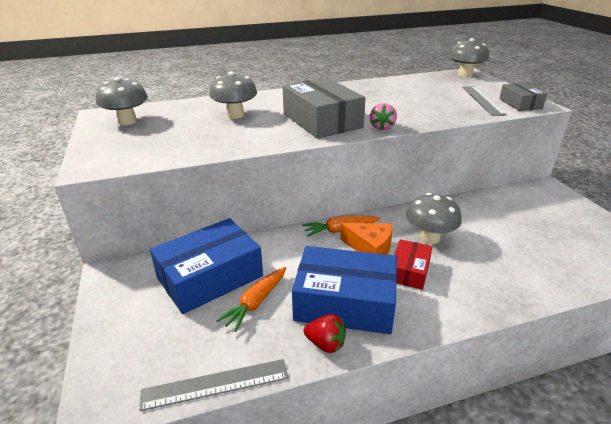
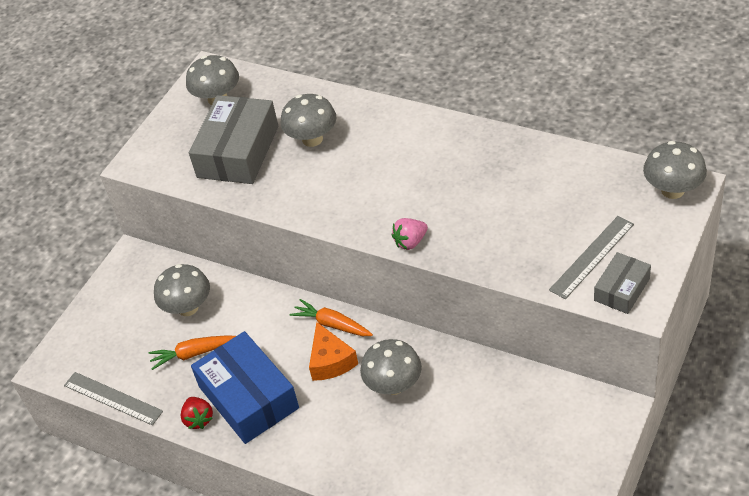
camera: 50 degrees right, 15 degrees up
(210, 277) = (188, 307): blue box -> grey mushroom
(322, 120) = (373, 196): grey box -> grey box (238, 151)
(409, 271) = (329, 405): red box -> none

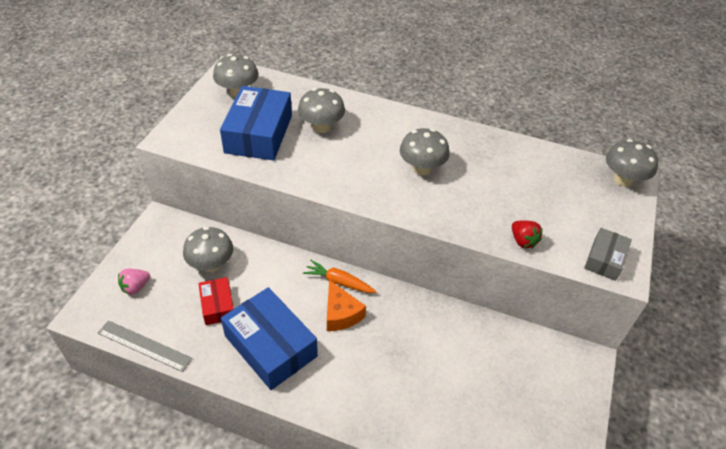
camera: 15 degrees left, 0 degrees up
(193, 354) = (218, 305): orange carrot -> red box
(198, 419) = (226, 366): red strawberry -> red strawberry (523, 241)
(238, 151) = (259, 134): grey box -> blue box
(393, 385) = (398, 336): grey mushroom -> grey mushroom (422, 168)
(410, 242) = (417, 213): pink strawberry -> pink strawberry (135, 287)
(592, 257) = (573, 231): grey ruler -> none

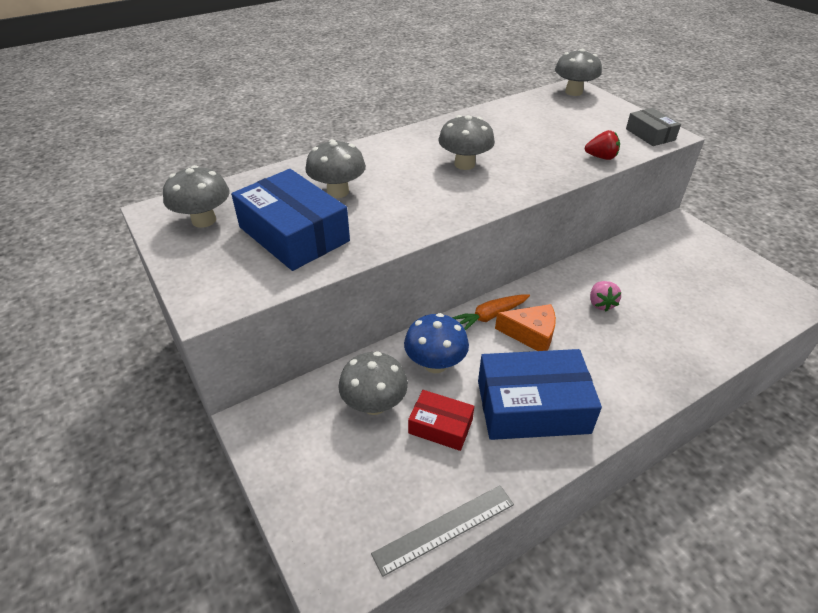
camera: 50 degrees left, 5 degrees down
(135, 287) = (341, 497): pink strawberry -> pink strawberry (601, 304)
(268, 276) = (435, 364): none -> blue mushroom

